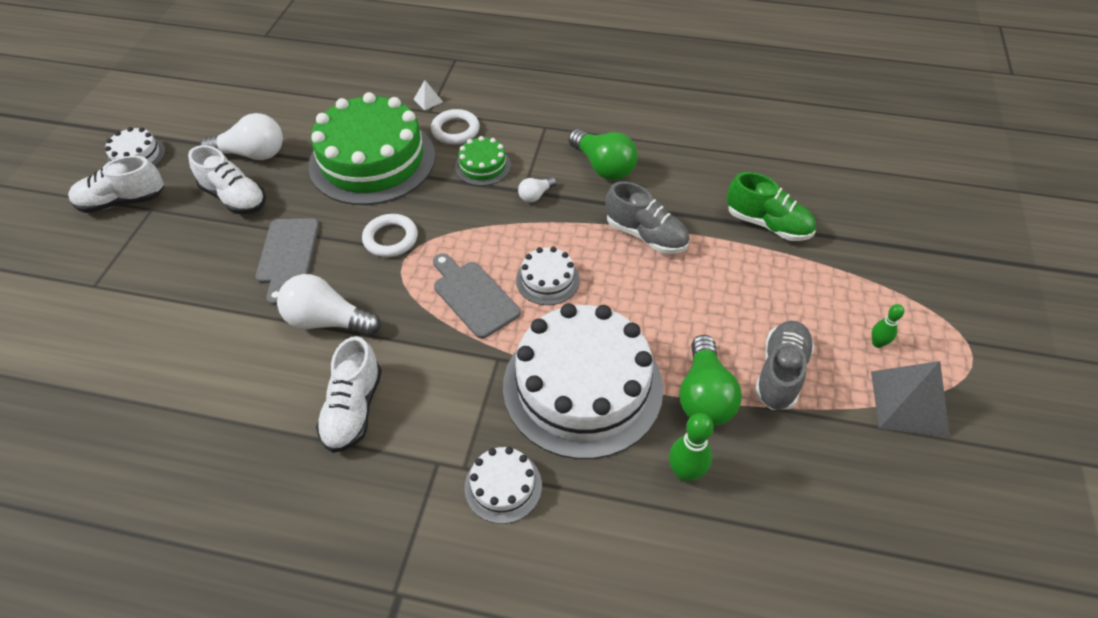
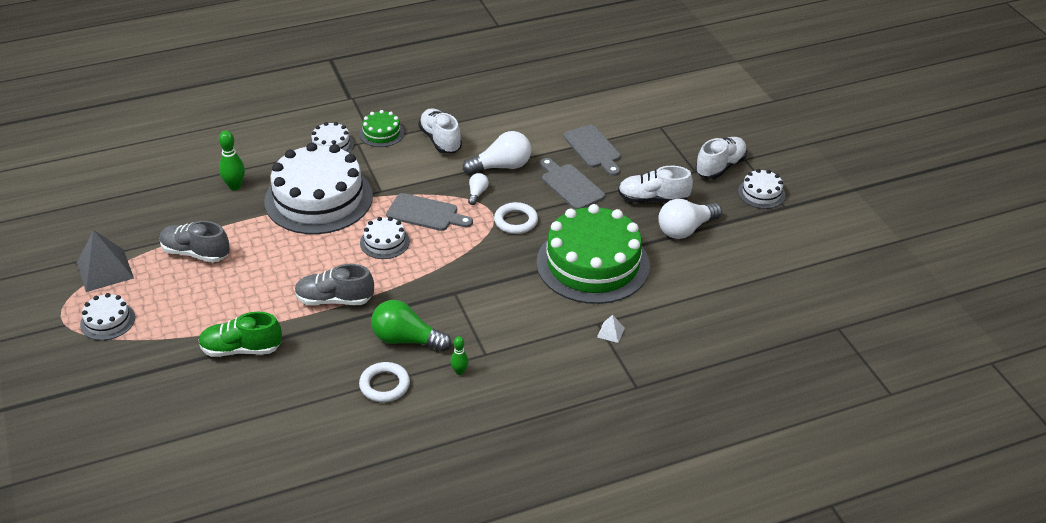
camera: 145 degrees right, 10 degrees down
(203, 292) = (593, 149): none -> grey cutting board
(455, 130) = (557, 316): white ring -> white ring (384, 385)
(483, 166) = (504, 297): green cake -> green cake (381, 133)
(535, 195) = (441, 293): white light bulb -> white light bulb (477, 193)
(704, 395) = (240, 223): green light bulb -> none
(780, 373) = (195, 253): grey shoe -> grey shoe turned 120 degrees clockwise
(877, 343) = (132, 297): green bowling pin -> green bowling pin (459, 371)
(912, 322) = (107, 321): none -> white cake

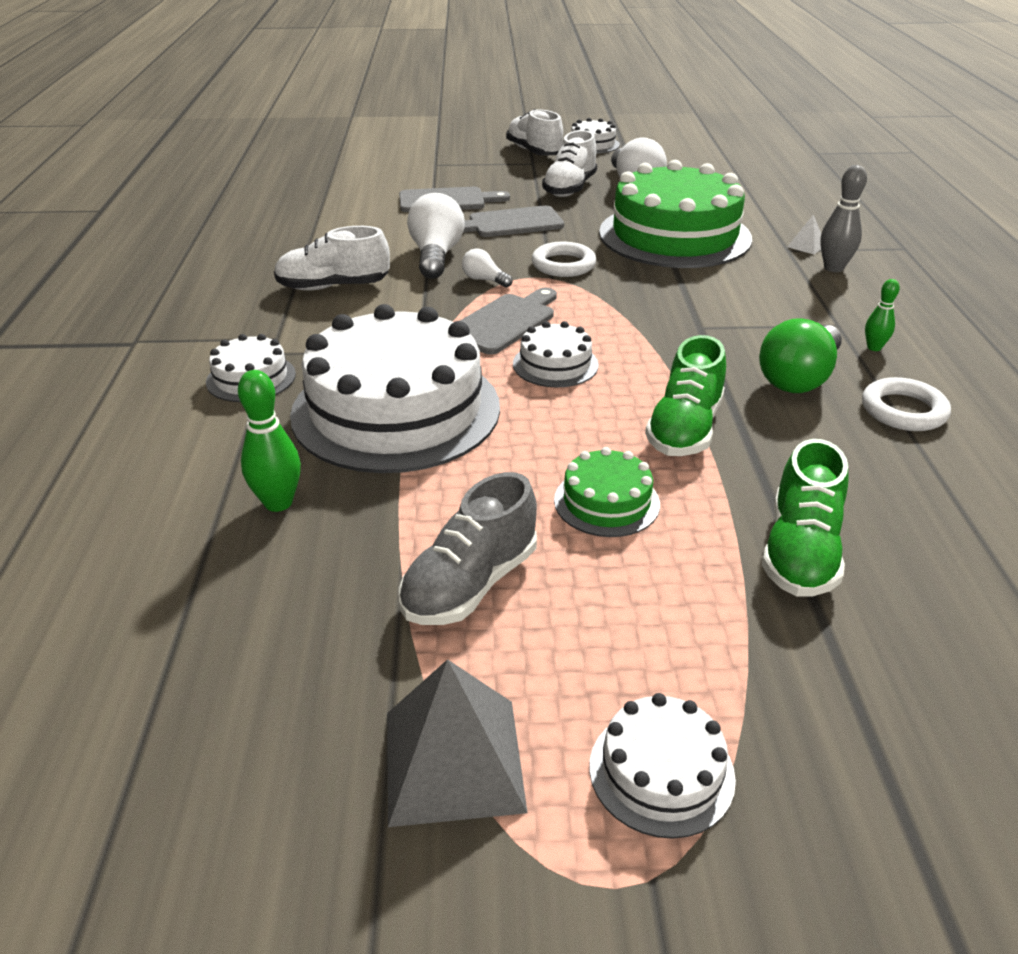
camera: 70 degrees left, 5 degrees down
(334, 300) = (684, 429): grey shoe -> green shoe
(381, 133) = (266, 329): green cake -> green cake (606, 502)
(577, 348) = (833, 268): none -> grey bowling pin

